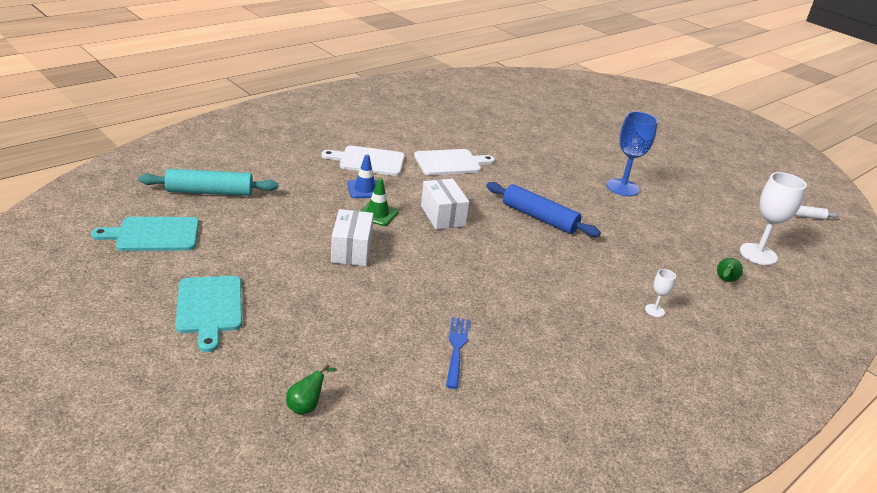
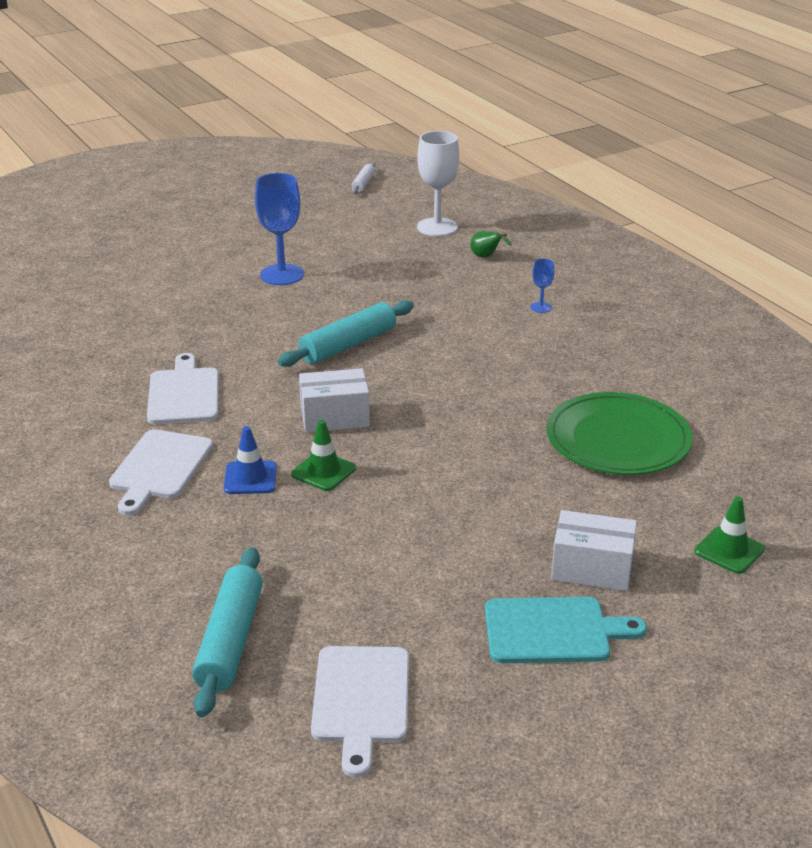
camera: 75 degrees left, 0 degrees up
(154, 234) = (360, 700): turquoise cutting board -> white cutting board
(307, 406) = (729, 550): green pear -> green traffic cone
(351, 250) = (416, 500): white box -> white box (592, 569)
(456, 349) = (618, 439): blue fork -> green plate
(539, 218) = (348, 345): blue rolling pin -> turquoise rolling pin
(654, 310) = (541, 307): white goblet -> blue goblet

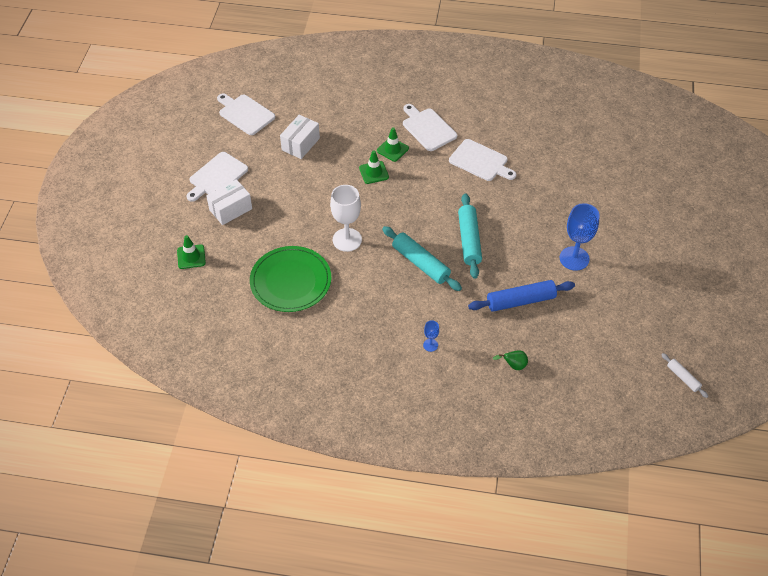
camera: 130 degrees right, 20 degrees up
(230, 641) = (306, 99): turquoise rolling pin -> turquoise rolling pin (420, 263)
(250, 478) = (392, 149): blue traffic cone -> green traffic cone
(334, 417) = (410, 198): white box -> white box (300, 144)
(394, 282) = (520, 301): none -> blue rolling pin
(437, 227) = (577, 370): white goblet -> white goblet (347, 240)
(553, 631) = (216, 176): turquoise cutting board -> white cutting board

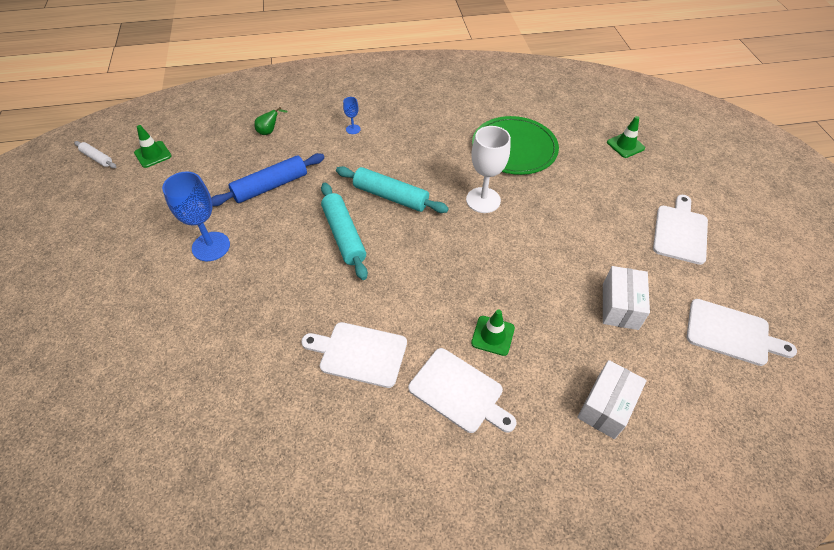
camera: 160 degrees right, 0 degrees up
(230, 209) = (630, 199): white box -> white box (606, 406)
(374, 172) = (499, 291): green traffic cone -> green traffic cone (153, 154)

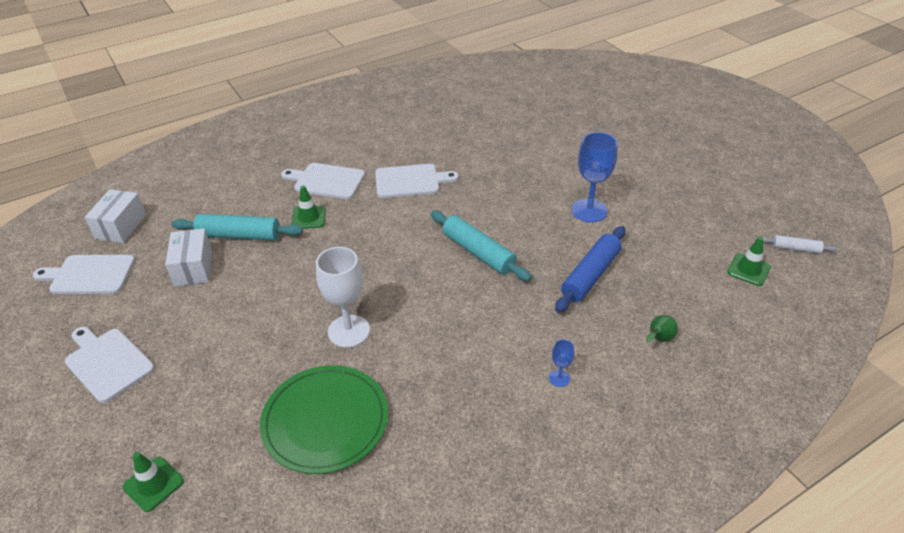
camera: 160 degrees right, 10 degrees down
(391, 196) = (455, 304): turquoise rolling pin -> turquoise rolling pin (239, 235)
(606, 406) = (213, 201): white box -> white box (121, 226)
(680, 232) = (107, 362): white cutting board -> white cutting board turned 135 degrees clockwise

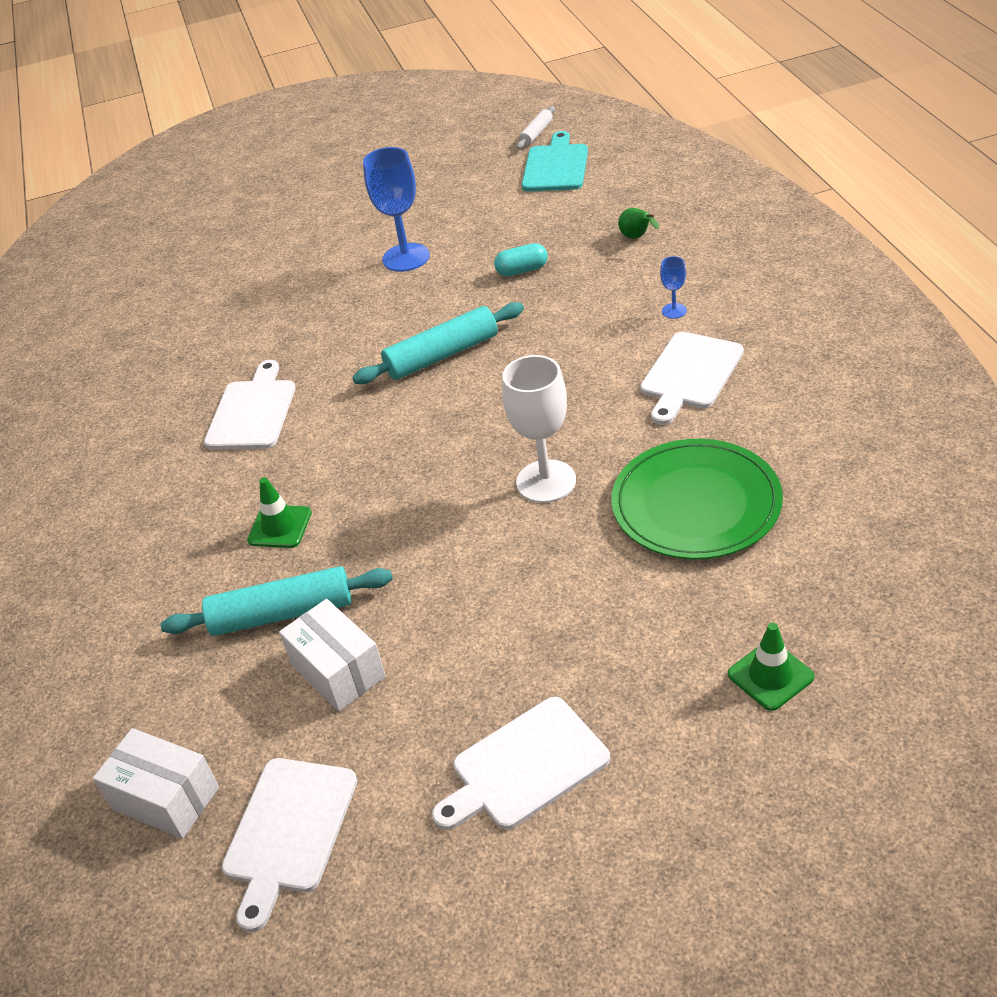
camera: 70 degrees left, 0 degrees up
(193, 268) = (338, 671): white box -> white box turned 45 degrees clockwise
(239, 235) = (282, 614): turquoise rolling pin -> turquoise rolling pin turned 60 degrees clockwise
(326, 181) = (196, 506): white cutting board -> white cutting board (689, 374)
(590, 275) = (522, 270): blue rolling pin -> turquoise capsule
(748, 270) = (556, 166): green traffic cone -> turquoise cutting board

